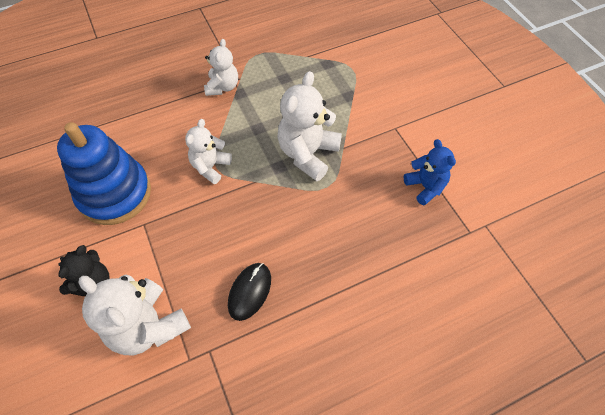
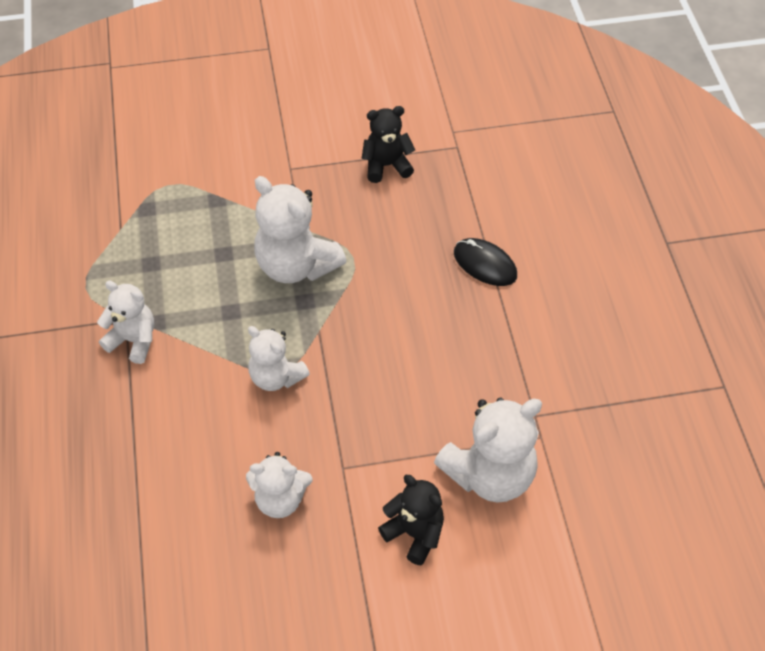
camera: 75 degrees left, 5 degrees down
(115, 194) = (280, 499): blue stacking toy -> white teddy bear
(249, 291) = (473, 364): black mouse -> black mouse (485, 264)
(425, 187) = (386, 166): blue teddy bear -> black teddy bear

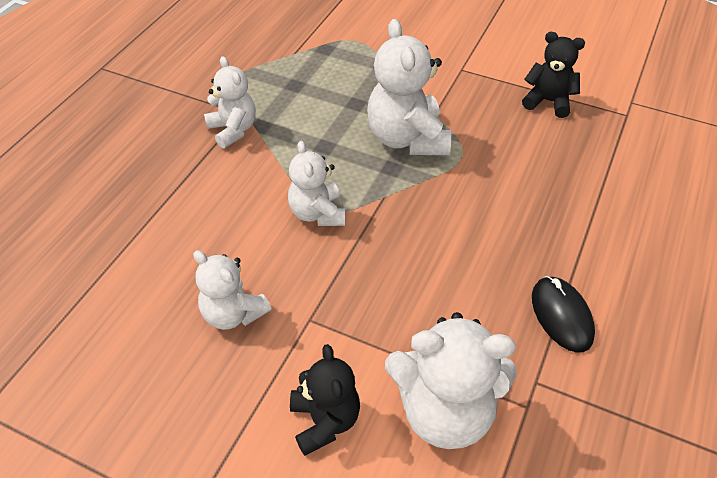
camera: 35 degrees right, 5 degrees down
(485, 264) = (584, 219): black mouse -> black mouse (561, 315)

